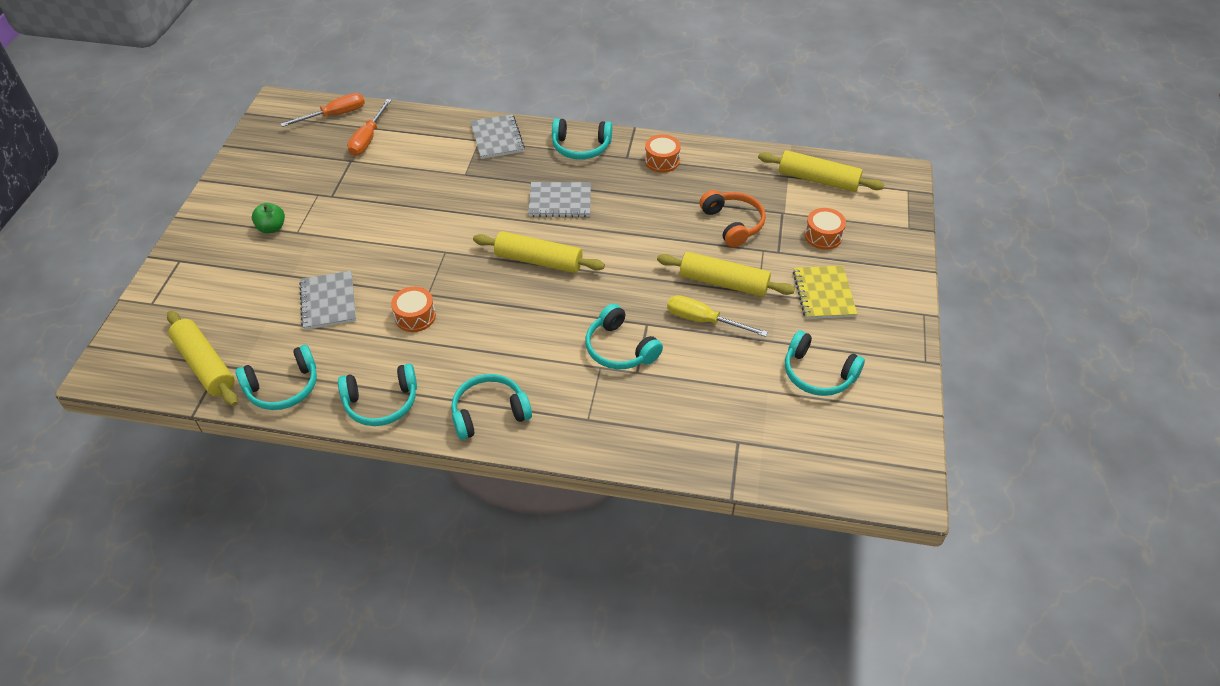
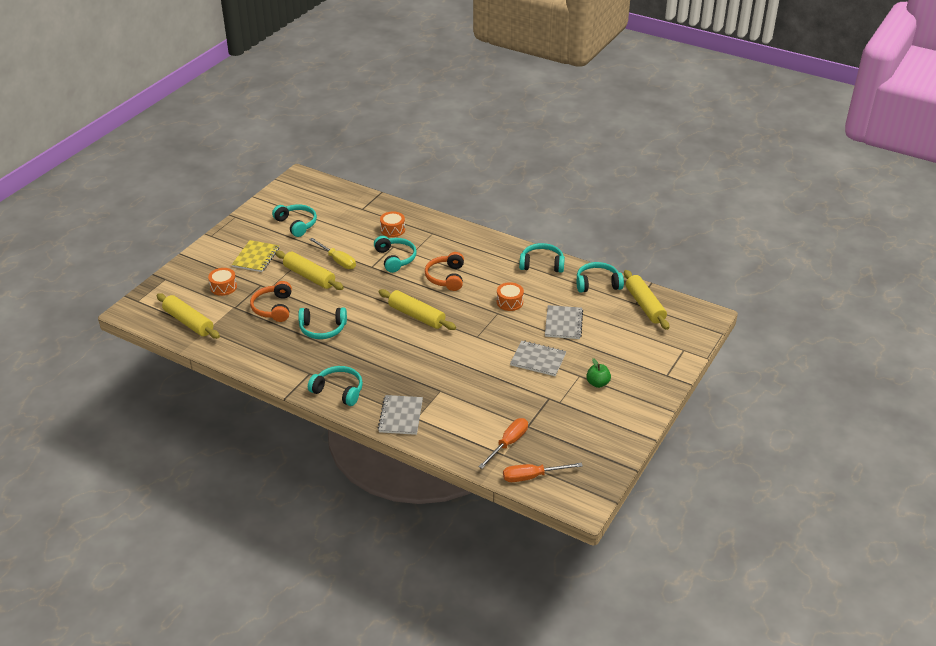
camera: 160 degrees left, 10 degrees down
(489, 413) = (483, 247): turquoise headphones -> turquoise headphones (322, 329)
(525, 335) = (446, 277): none -> orange headphones
(560, 201) = (380, 352): grey notebook -> grey notebook (538, 359)
(662, 161) = (285, 364): orange drum -> orange drum (392, 230)

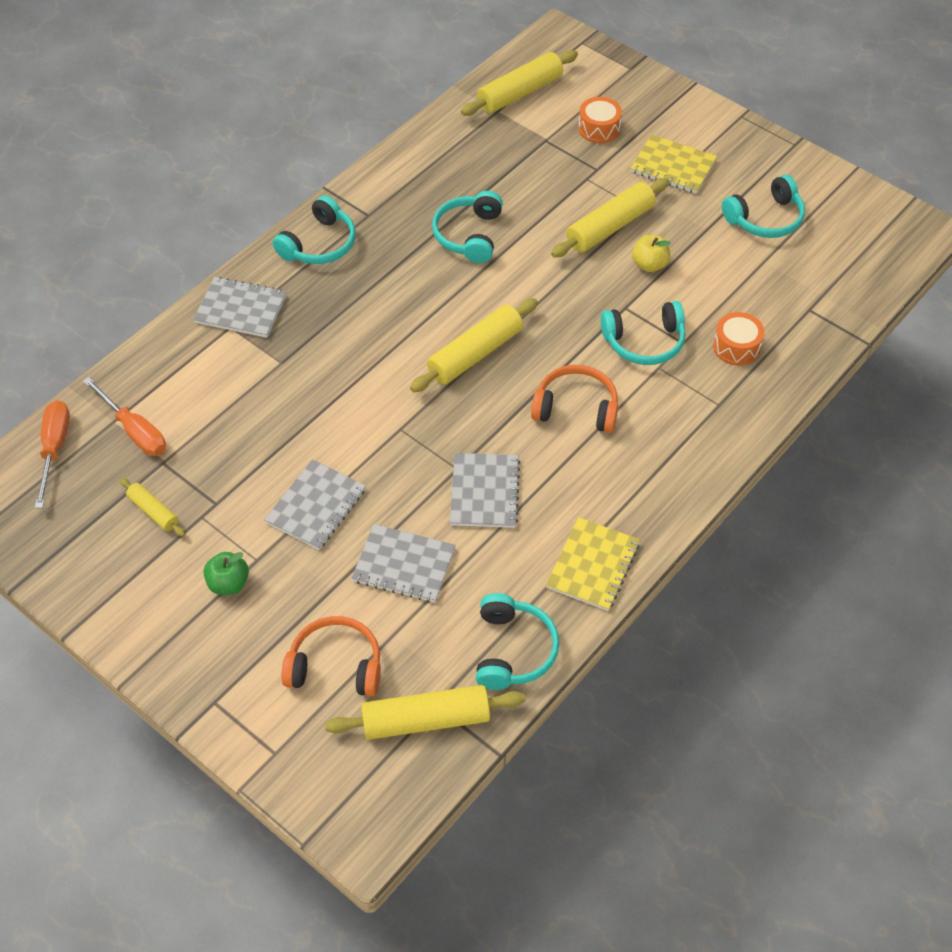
camera: 100 degrees right, 15 degrees up
(273, 308) = (534, 182): orange headphones -> orange headphones (335, 666)
(337, 260) = (649, 264): yellow screwdriver -> yellow apple
(509, 302) = (484, 492): orange drum -> grey notebook
(542, 264) = (593, 565): turquoise headphones -> yellow notebook
(562, 422) = (153, 511): none -> yellow rolling pin

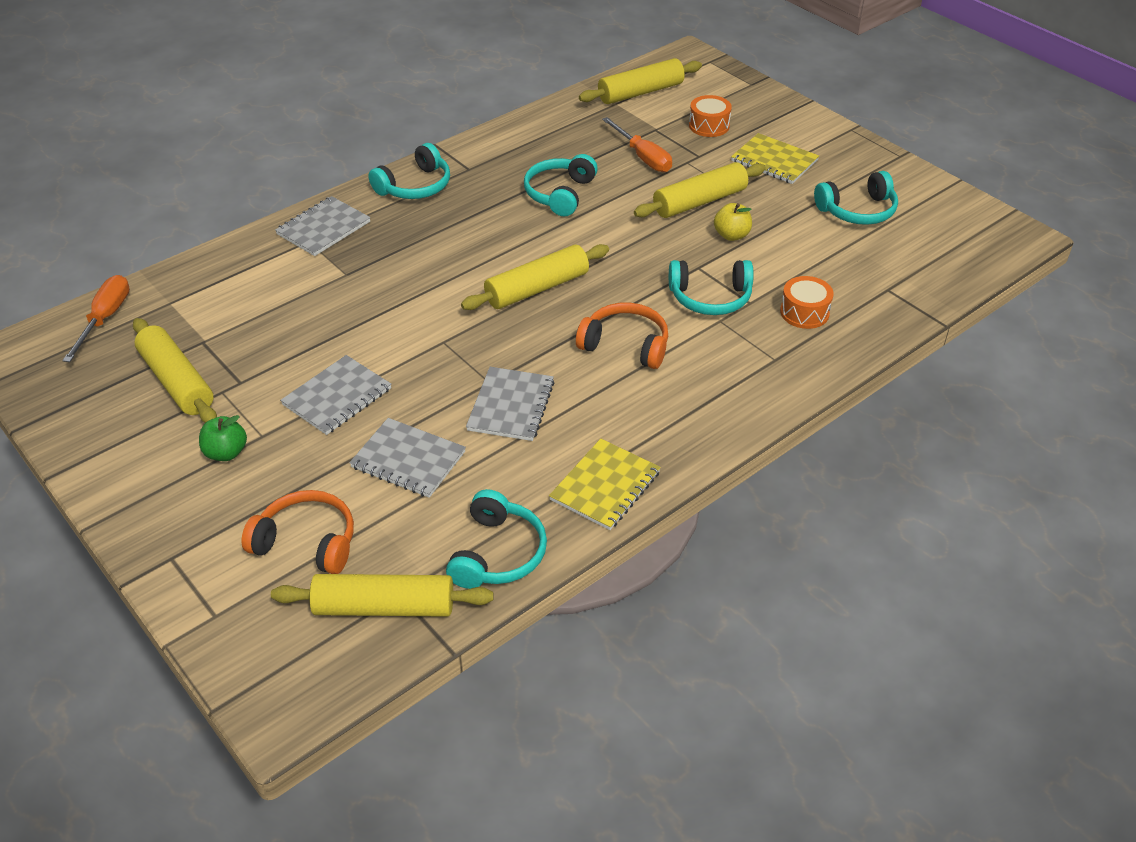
camera: 10 degrees right, 10 degrees down
(134, 431) = (186, 313): orange screwdriver -> orange screwdriver (643, 157)
(153, 511) = (177, 381): yellow rolling pin -> yellow rolling pin, size x1.86
(241, 309) = (323, 228): grey notebook -> grey notebook turned 75 degrees counterclockwise

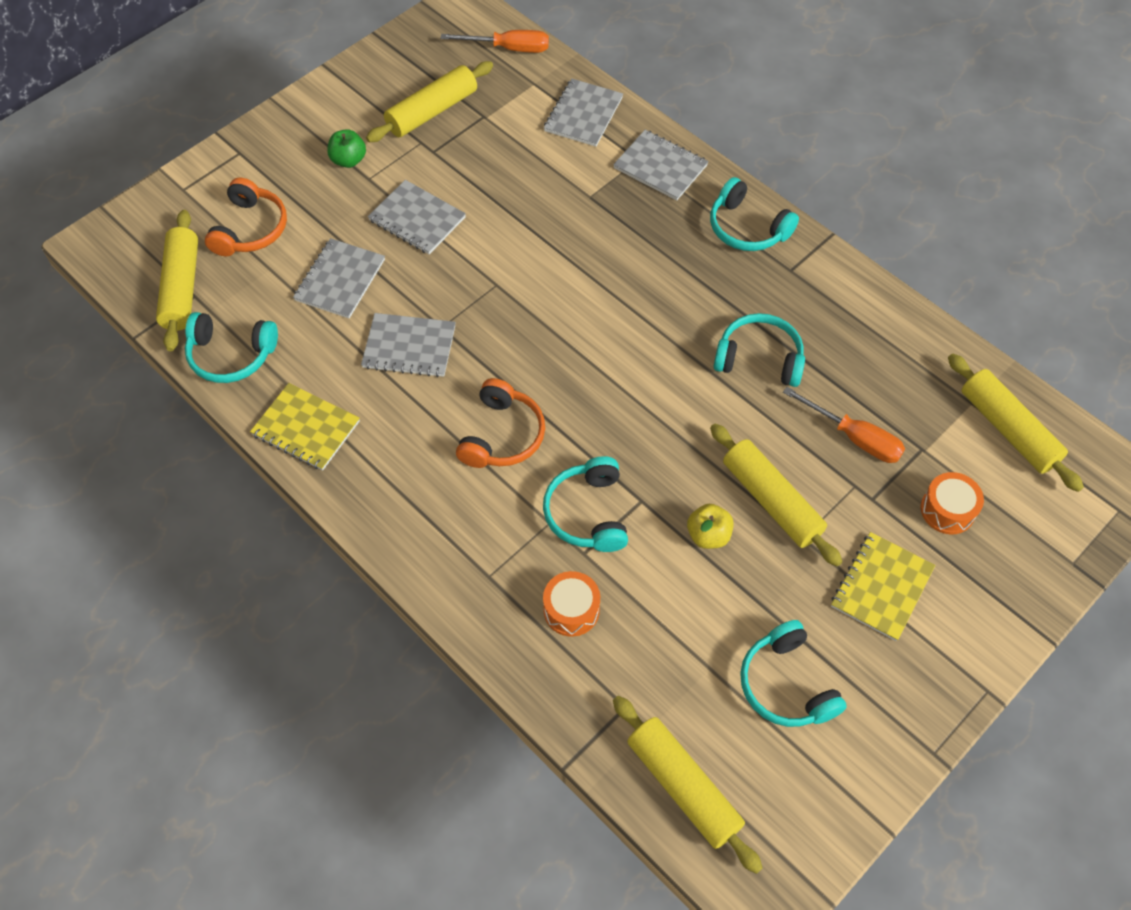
camera: 85 degrees right, 15 degrees up
(232, 271) = (583, 114): none -> grey notebook
(537, 288) = (585, 352): yellow rolling pin -> yellow rolling pin (683, 787)
(643, 157) = (854, 437): orange screwdriver -> orange screwdriver turned 105 degrees counterclockwise

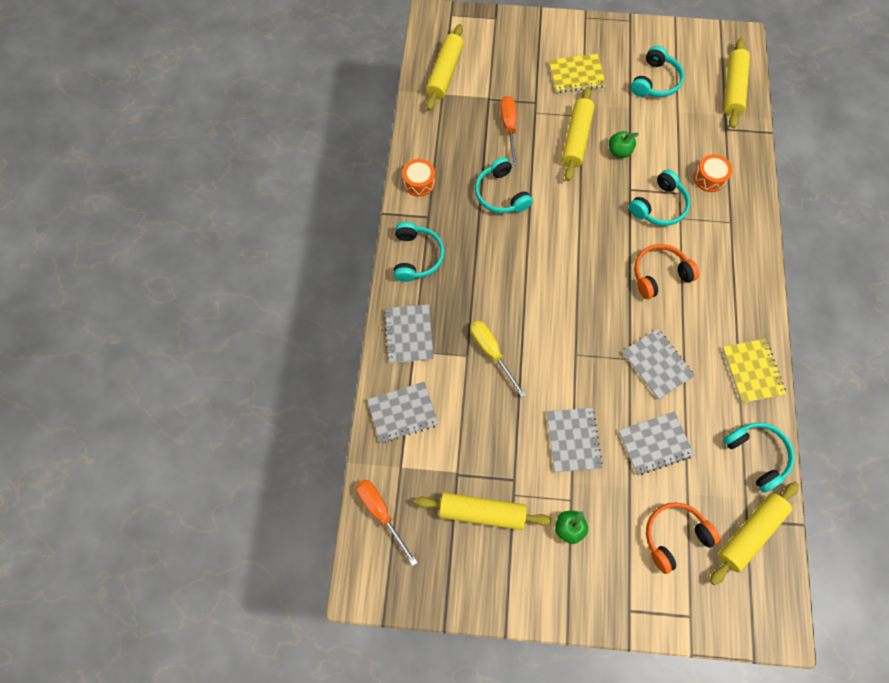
camera: 130 degrees left, 10 degrees up
(573, 218) = (491, 352): none -> yellow screwdriver
(708, 535) = (619, 151): yellow apple -> green apple
(947, 510) = (513, 72): orange drum -> orange drum (419, 182)

